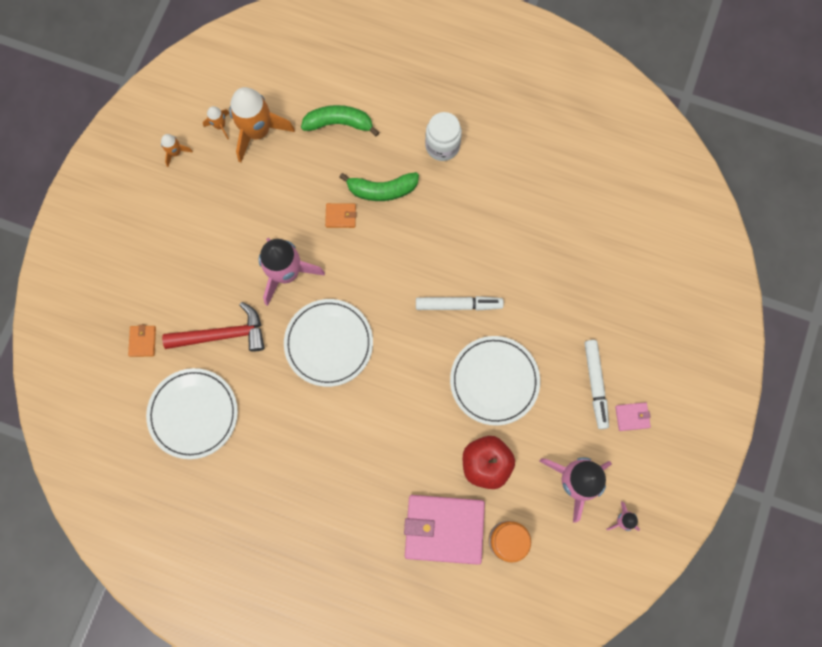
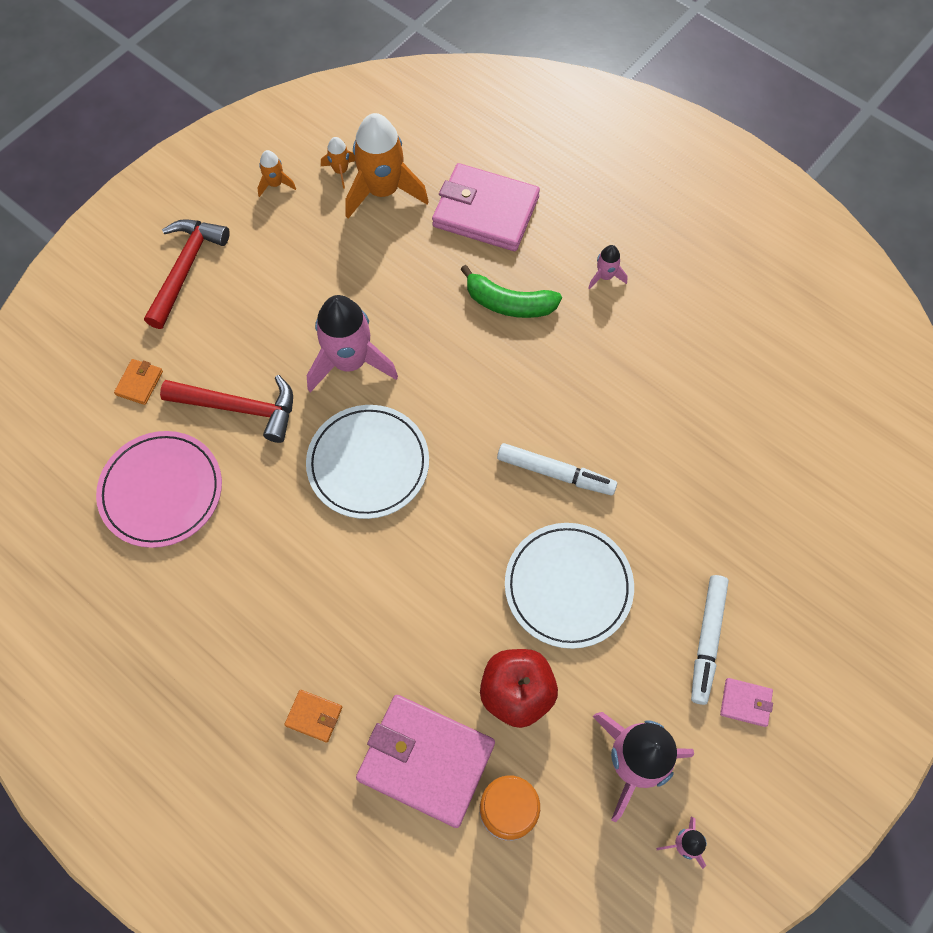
camera: 20 degrees right, 10 degrees down
(137, 242) = (185, 268): none -> red hammer
(193, 414) = (161, 491): white plate -> pink plate
(339, 123) = (485, 211): green banana -> pink wallet
(341, 216) = (445, 317): orange wallet -> orange wallet (314, 716)
(442, 146) = (605, 276): white jar -> pink rocket

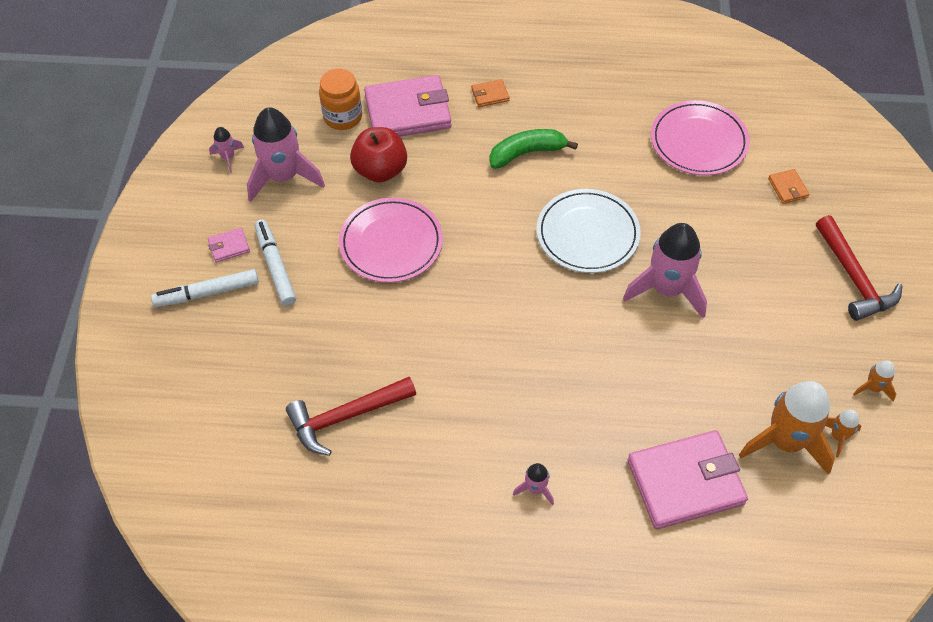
camera: 145 degrees right, 10 degrees down
(240, 408) = (706, 214): red hammer -> red hammer (345, 417)
(509, 303) = (593, 411): green banana -> green banana (527, 153)
(555, 473) = (454, 307): white marker -> white marker (207, 293)
(568, 586) = (391, 243): white plate -> pink plate

